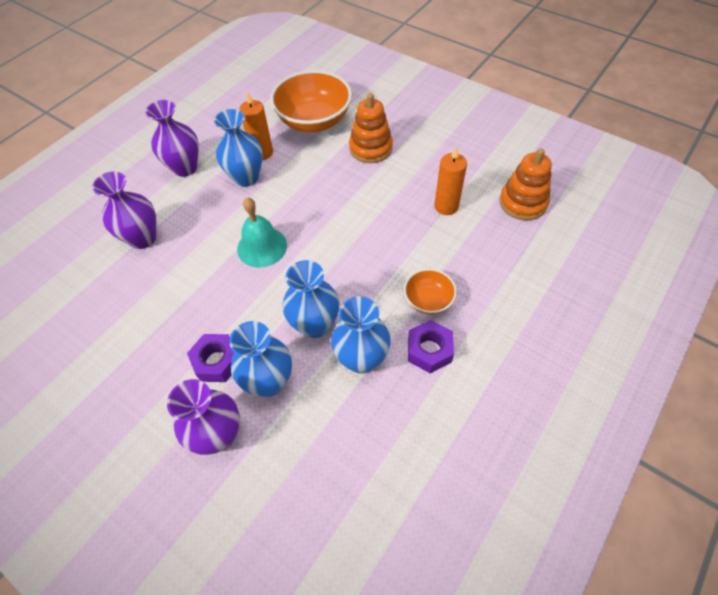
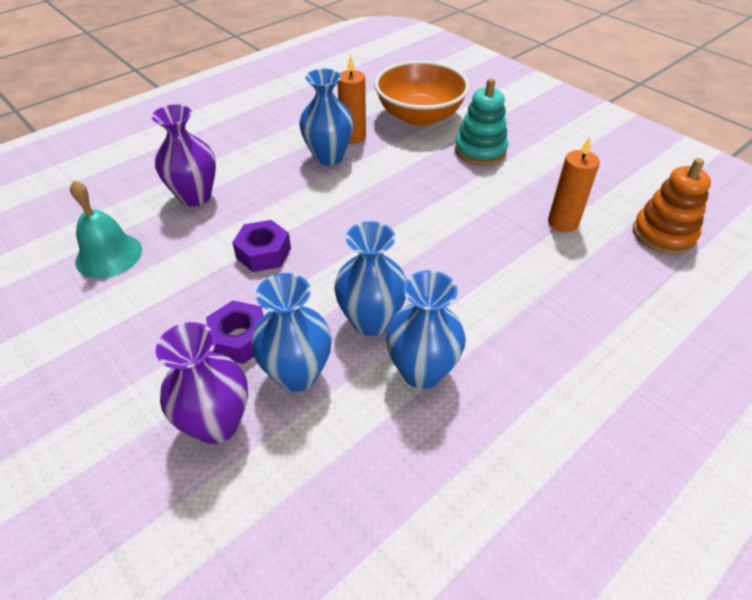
camera: 10 degrees right, 10 degrees down
(185, 168) = (263, 138): purple vase -> none
(262, 247) = (328, 227): turquoise bell -> turquoise bell (109, 255)
(370, 148) = (480, 151): orange stacking toy -> turquoise stacking toy
(428, 300) = (522, 320): orange bowl -> none
(429, 350) = (514, 379): purple nut -> purple nut (263, 253)

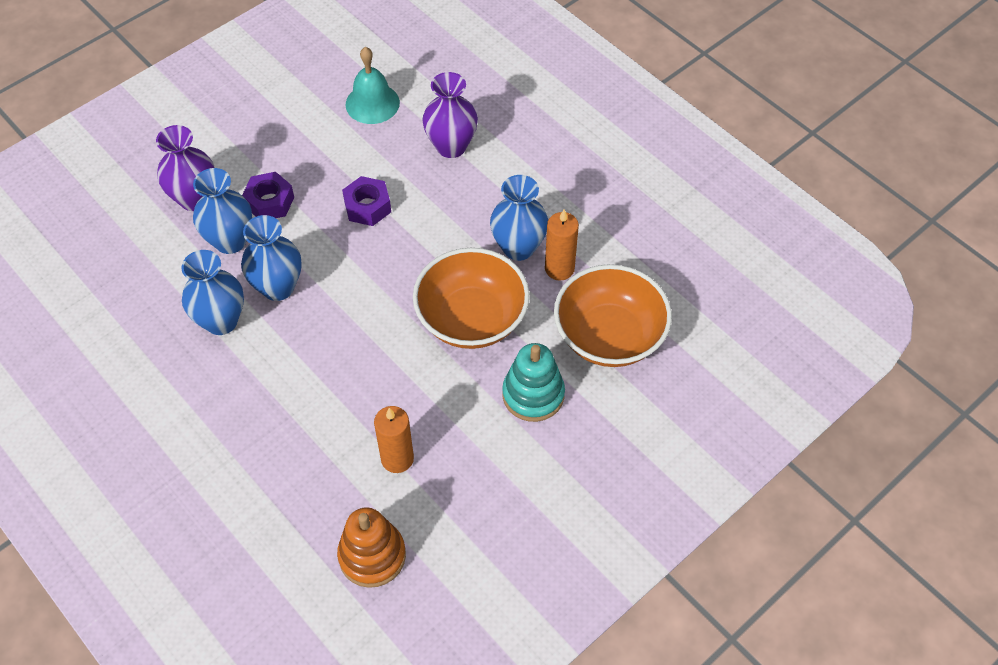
camera: 90 degrees right, 10 degrees up
(407, 182) = (472, 319): none -> orange bowl

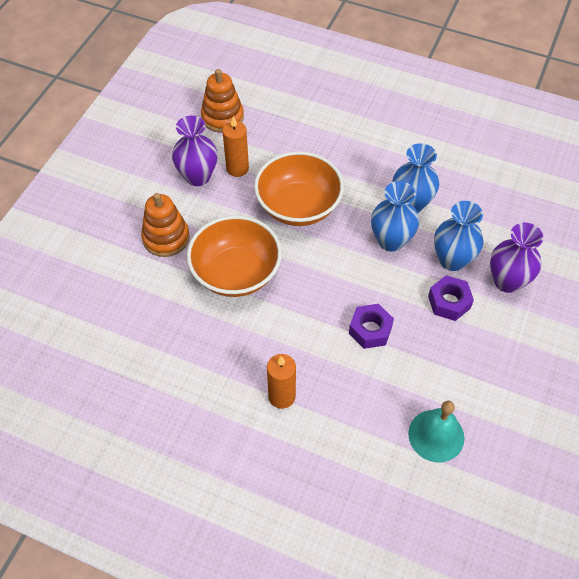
camera: 155 degrees right, 0 degrees up
(451, 146) = (336, 419): purple vase -> purple vase (198, 176)
(518, 247) = (228, 344): blue vase -> none
(533, 395) = (166, 238): turquoise stacking toy -> orange stacking toy
(559, 268) = (186, 339): orange candle -> orange candle (281, 396)
(609, 336) = (126, 300): orange bowl -> orange bowl (298, 206)

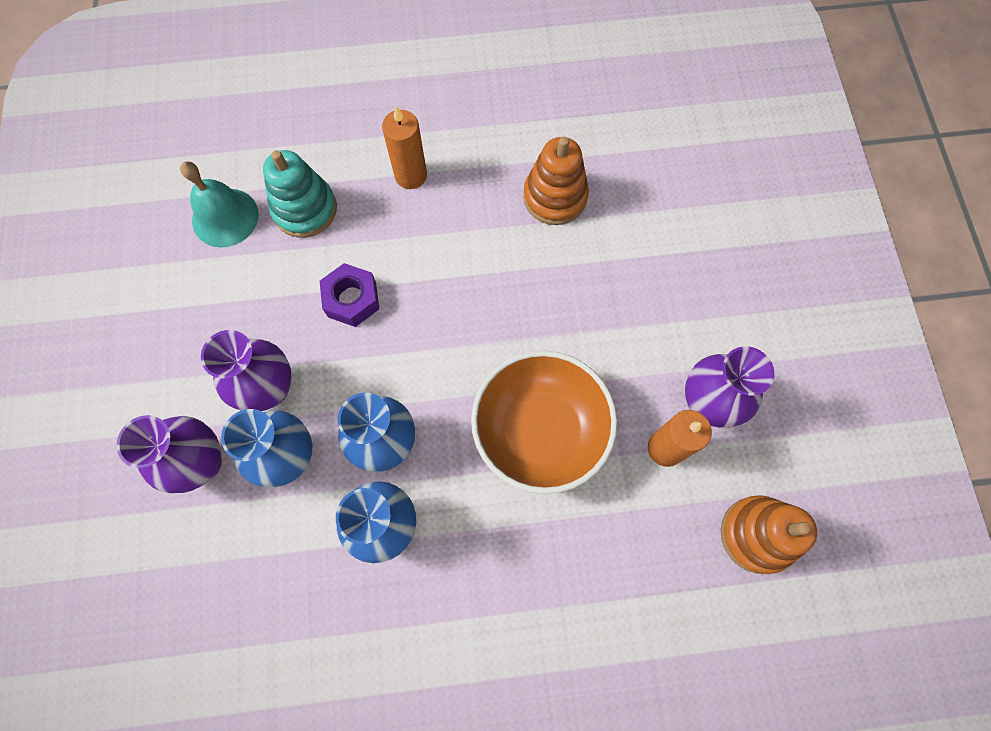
camera: 150 degrees right, 15 degrees up
(166, 238) = (673, 289): orange stacking toy -> orange stacking toy (555, 197)
(236, 273) = (555, 288): orange bowl -> none
(373, 410) = (305, 209): none -> turquoise stacking toy
(449, 302) = (269, 389): purple nut -> purple vase

